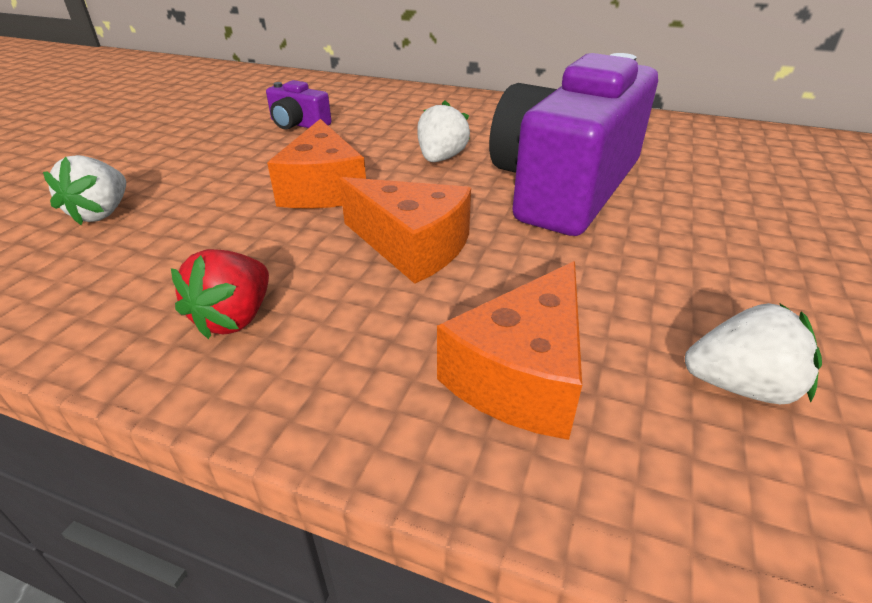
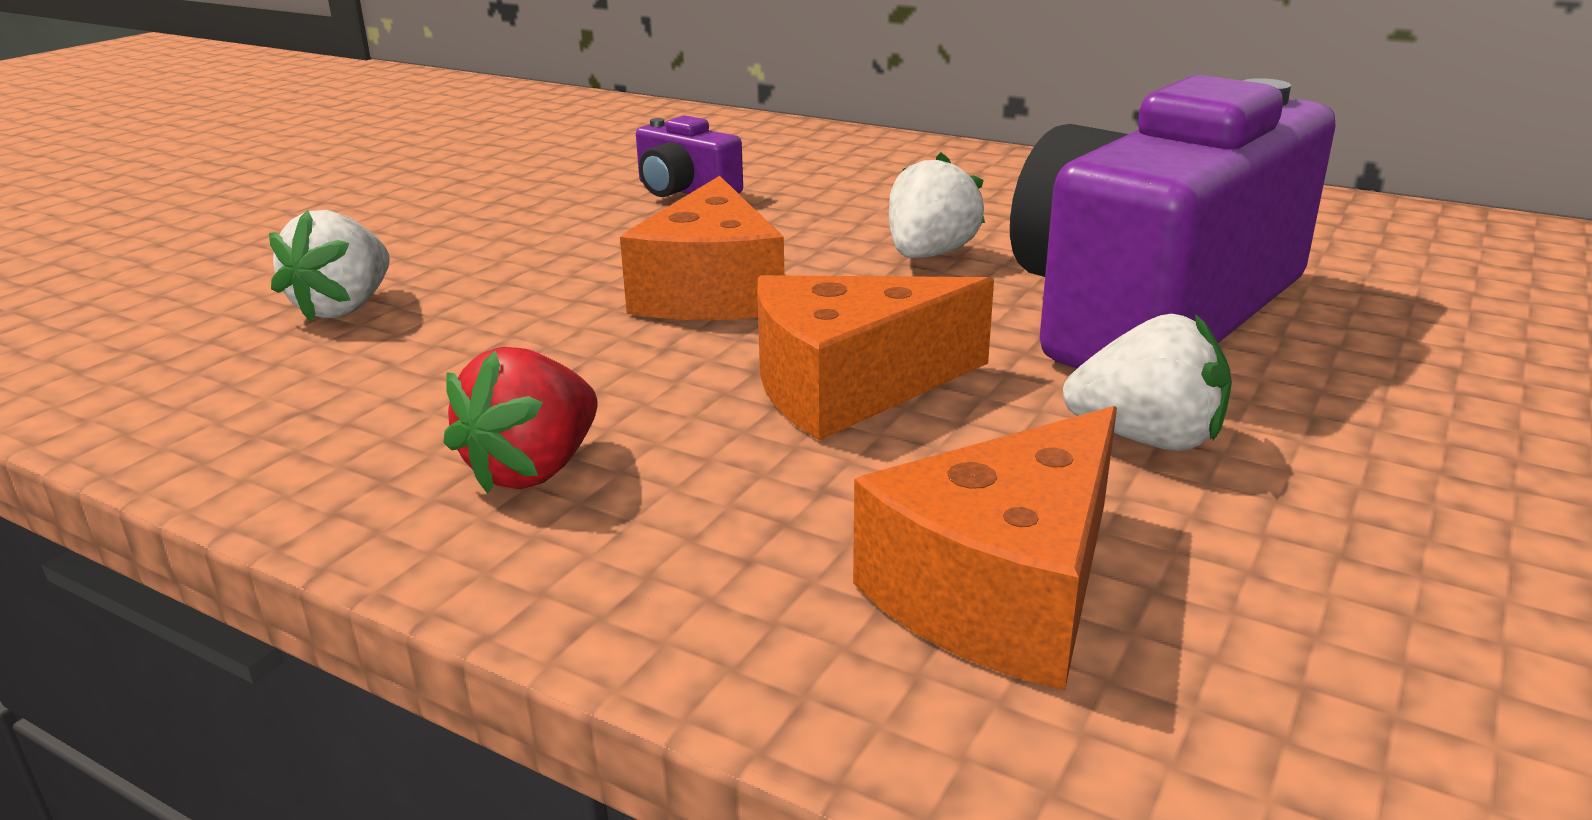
camera: 10 degrees right, 10 degrees down
(412, 246) = (849, 387): orange cheese -> orange cheese turned 120 degrees clockwise
(740, 386) = (1408, 644): white strawberry -> white strawberry (1147, 439)

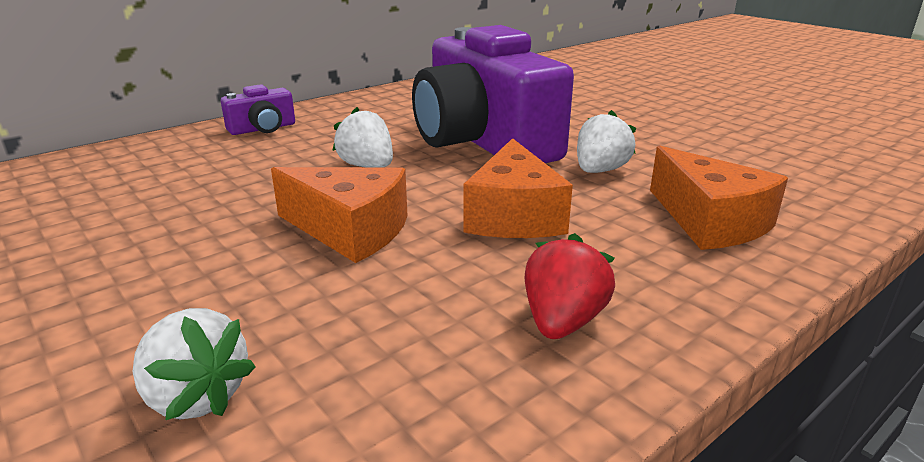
camera: 70 degrees left, 0 degrees up
(534, 470) = (562, 322): red strawberry -> red strawberry turned 120 degrees counterclockwise
(685, 190) = (148, 211): purple camera -> purple camera (263, 129)

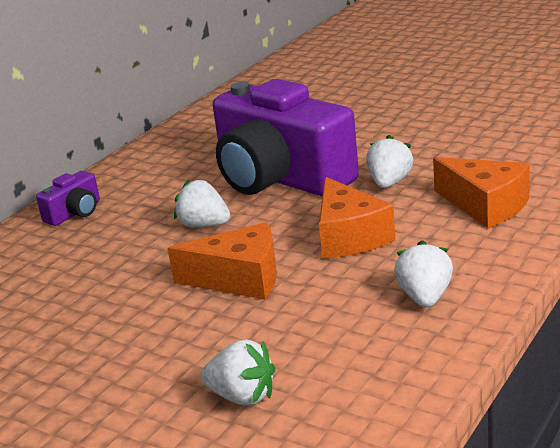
camera: 15 degrees left, 0 degrees up
(562, 322) = (425, 297): red strawberry -> white strawberry

